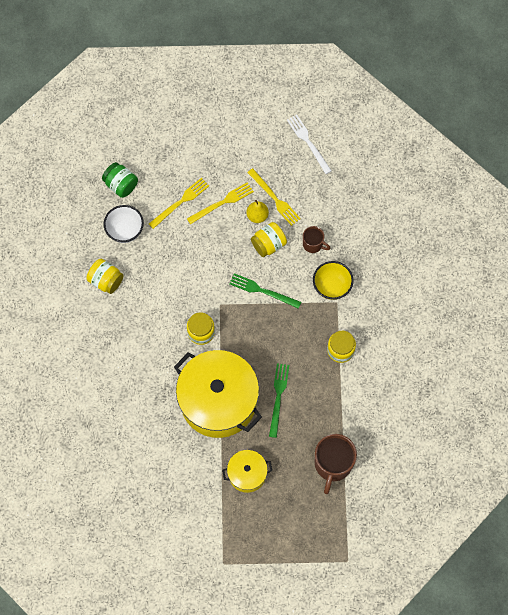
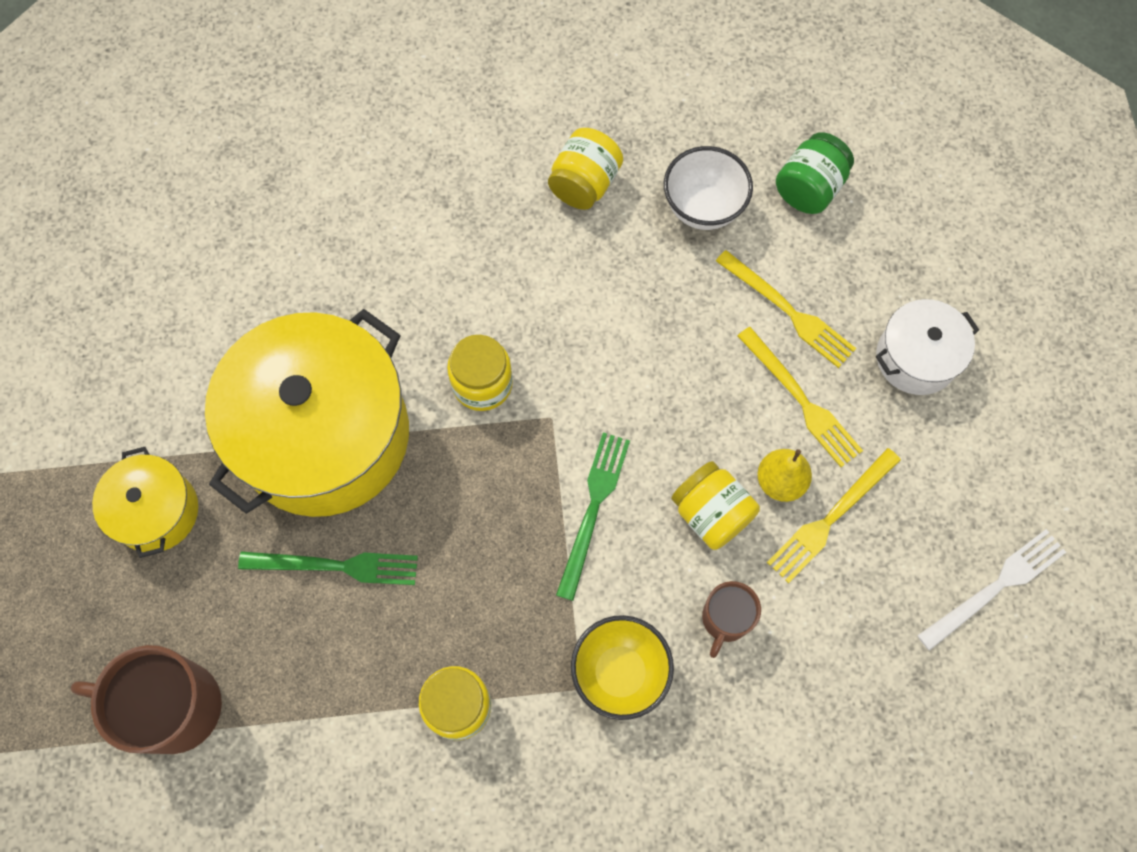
camera: 85 degrees right, 0 degrees up
(208, 155) = (916, 358): none -> white pot

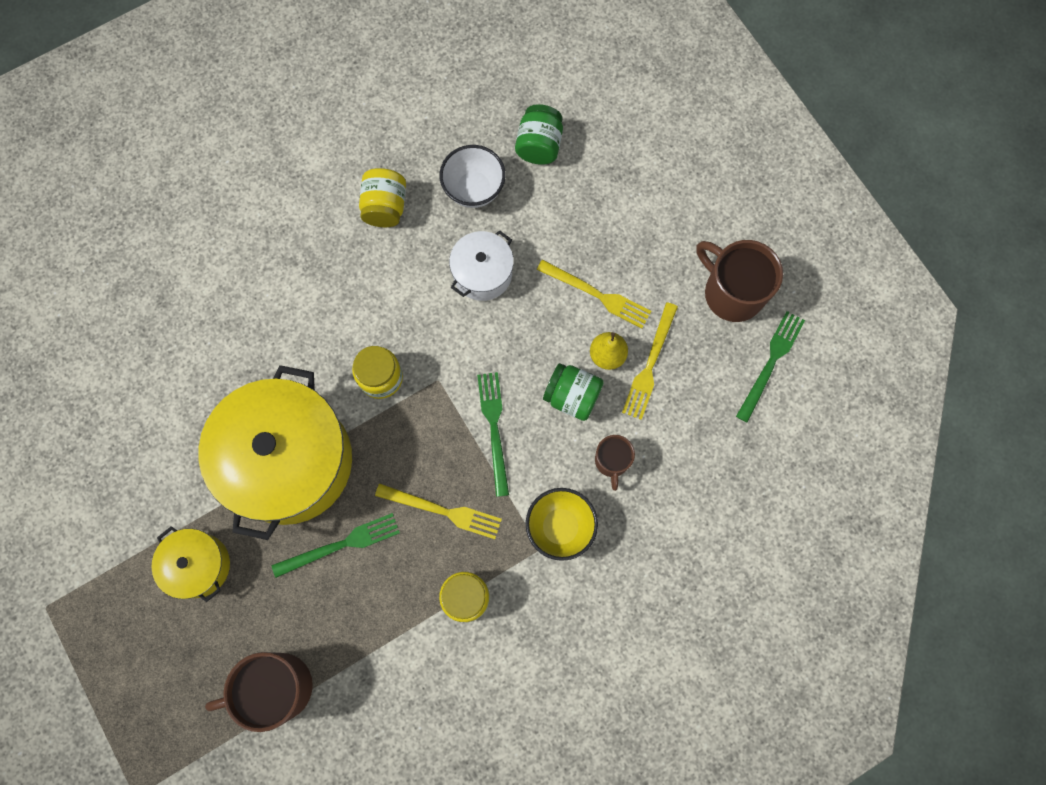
camera: 25 degrees left, 5 degrees up
(711, 513) = (572, 396): yellow jar -> green jar
(788, 311) = (562, 237): yellow fork -> yellow fork (443, 511)
(916, 358) = (659, 233): white pot -> white pot (482, 273)
(980, 473) = (731, 292): none -> brown mug
(995, 587) = (771, 362): white fork -> green fork

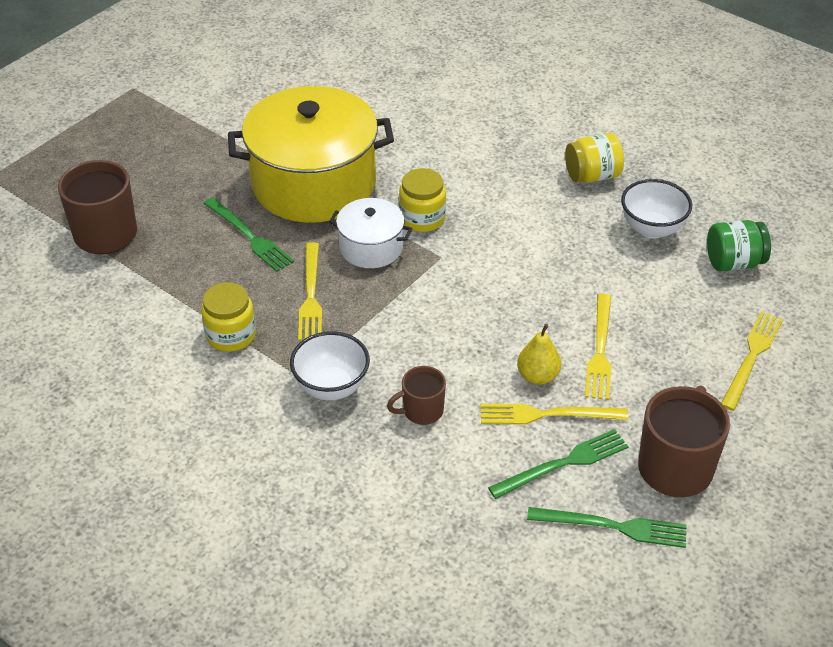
camera: 70 degrees right, 30 degrees down
(199, 565) = (197, 157): yellow pot -> none
(482, 273) = (568, 258): white pot -> white pot (371, 247)
(494, 428) = (412, 309): green fork -> green fork (563, 464)
(560, 527) = (331, 387): yellow bowl -> white bowl
(572, 396) = (476, 360): green jar -> none
(645, 185) = (752, 357): none -> yellow fork

